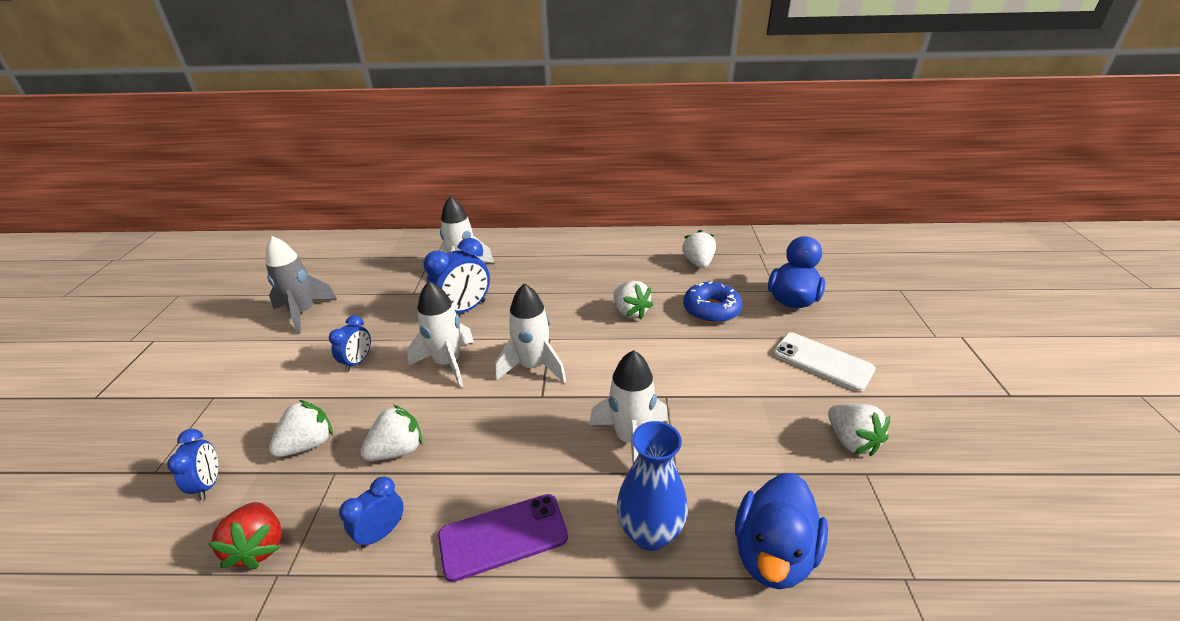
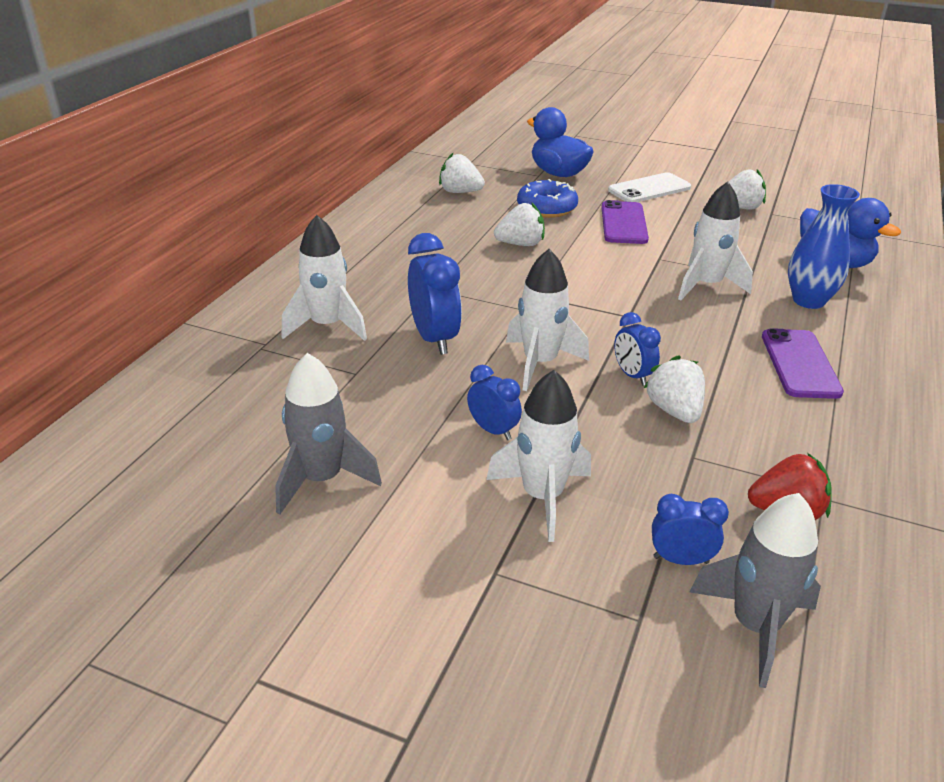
camera: 70 degrees left, 0 degrees up
(129, 538) = (754, 626): none -> grey rocket
(308, 444) = (639, 475): white strawberry -> none
(382, 533) = (783, 428): blue clock -> blue clock (632, 375)
(533, 367) = (579, 312): white rocket -> white rocket (542, 497)
(722, 359) = (624, 223): none -> purple phone

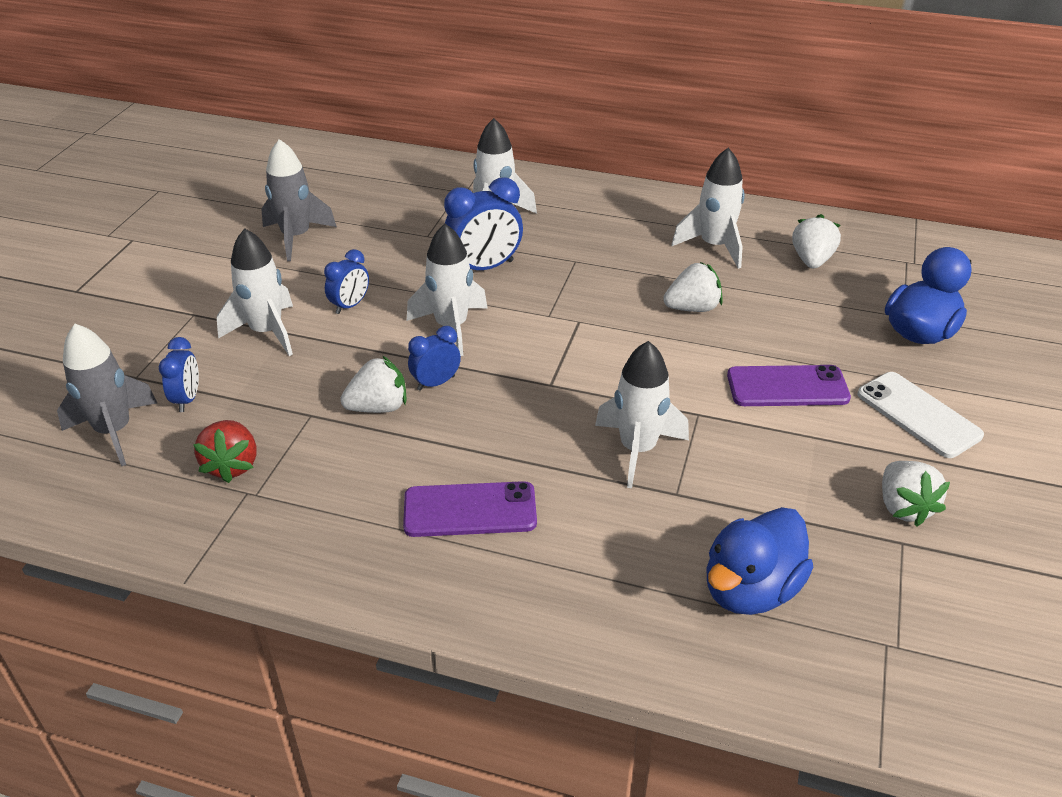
camera: 85 degrees right, 5 degrees up
(428, 224) = (714, 246): none -> white rocket
(520, 244) = (692, 308): white strawberry -> white strawberry turned 90 degrees counterclockwise
(546, 208) = (801, 324): blue donut -> none
(808, 301) = (624, 542): blue vase -> none

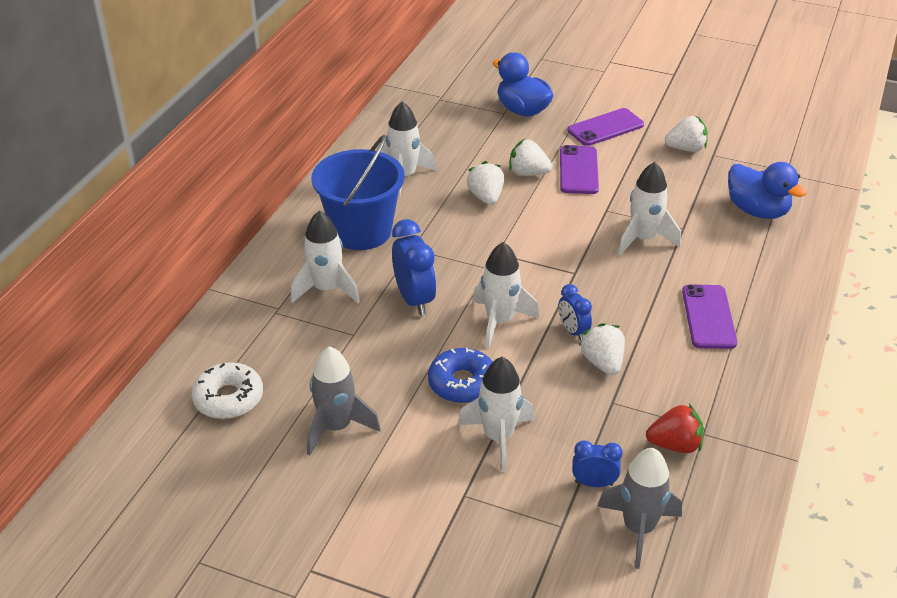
camera: 85 degrees left, 0 degrees up
(340, 181) = (228, 398): none -> white donut
(350, 305) = (462, 383): blue clock -> blue donut
(599, 226) = (361, 231): none -> blue bucket
(811, 260) = (431, 136): white strawberry -> white strawberry (528, 173)
(918, 415) = (605, 128): white phone -> purple phone

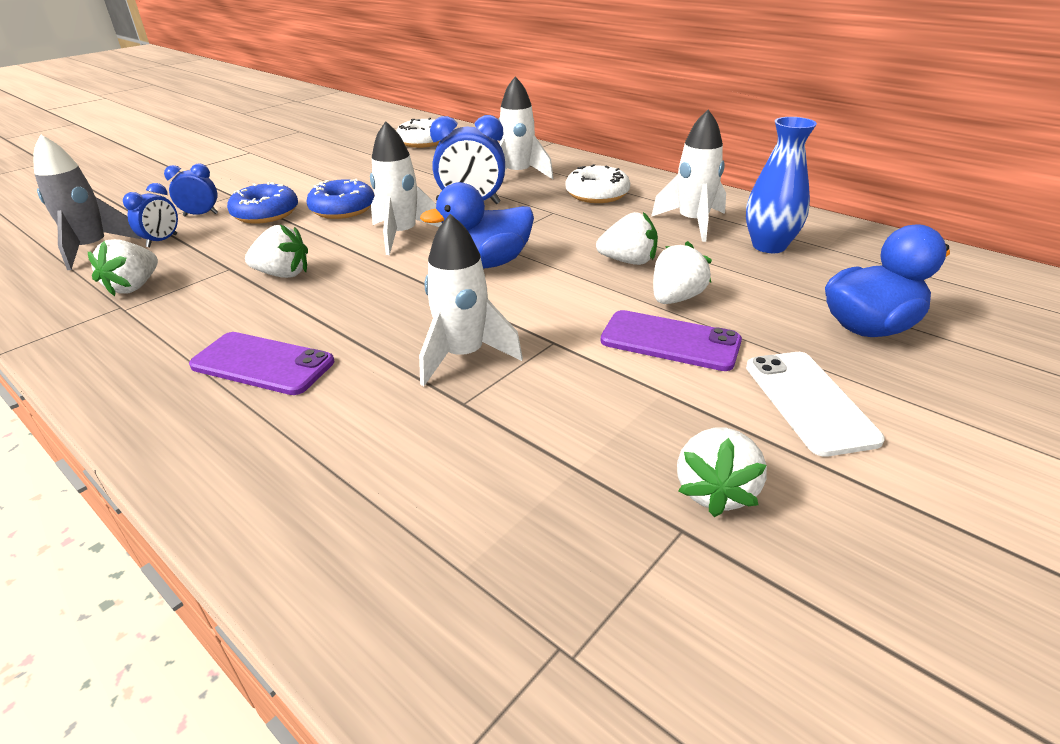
camera: 110 degrees right, 5 degrees down
(336, 427) = (355, 166): grey rocket -> none
(361, 231) = (597, 194): blue bucket -> white donut
(431, 143) = (769, 246): none -> blue vase
(498, 437) = (265, 213): white rocket -> blue donut
(573, 331) = (346, 268): blue clock -> blue clock (201, 215)
(605, 128) = (809, 402): purple phone -> white phone
(675, 445) = (134, 287): red strawberry -> white strawberry
(757, 211) = (449, 519): blue duck -> blue duck (486, 263)

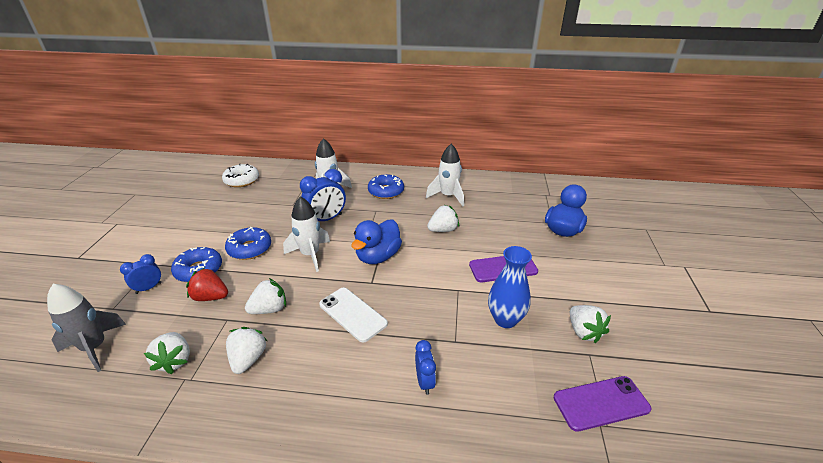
camera: 35 degrees left, 0 degrees up
(162, 241) = (146, 319): blue clock -> blue clock (424, 382)
(243, 242) = (211, 297): none -> red strawberry
(262, 364) = (332, 370): purple phone -> purple phone (601, 403)
(463, 356) = (428, 316): white rocket -> none
(597, 194) = (386, 191): white donut -> blue donut
(675, 298) = (483, 244): white strawberry -> white strawberry (248, 359)
(769, 246) = (491, 199): blue vase -> blue vase (505, 319)
(809, 402) = (575, 276): white phone -> white phone (353, 314)

